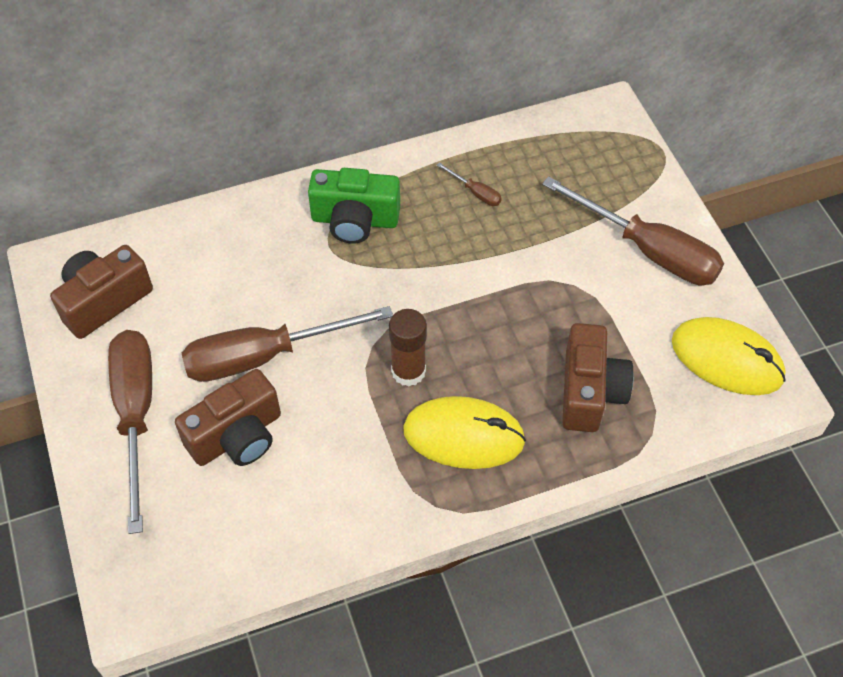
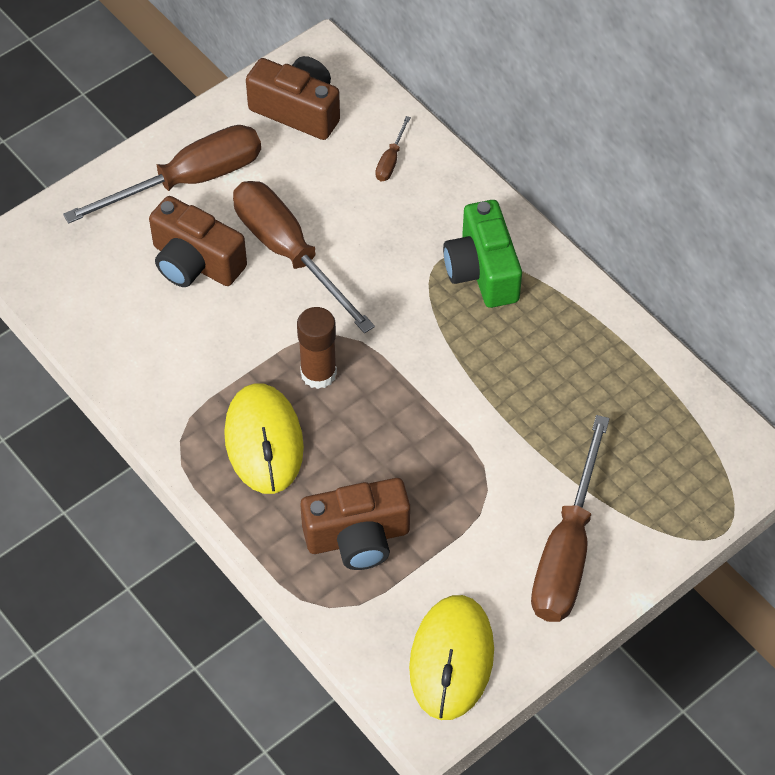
camera: 70 degrees right, 0 degrees up
(475, 192) = (570, 365): brown screwdriver -> brown screwdriver (390, 160)

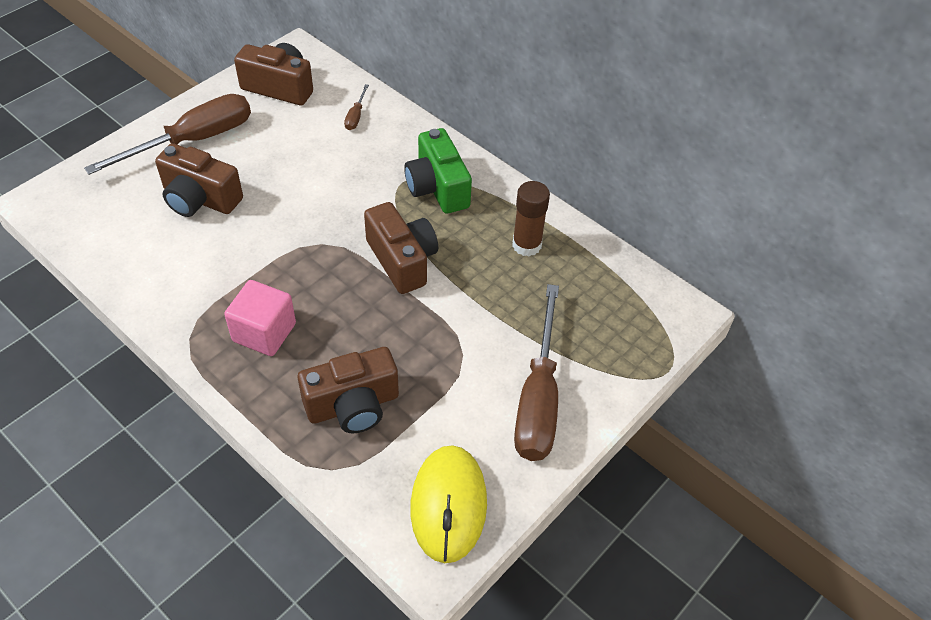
camera: 10 degrees left, 5 degrees down
(264, 441) = (264, 332): yellow mouse -> pink cube
(288, 252) = (278, 186): brown screwdriver -> none
(318, 373) = (308, 274): brown glue stick -> brown glue stick (526, 245)
(429, 365) = (402, 260): none -> brown camera

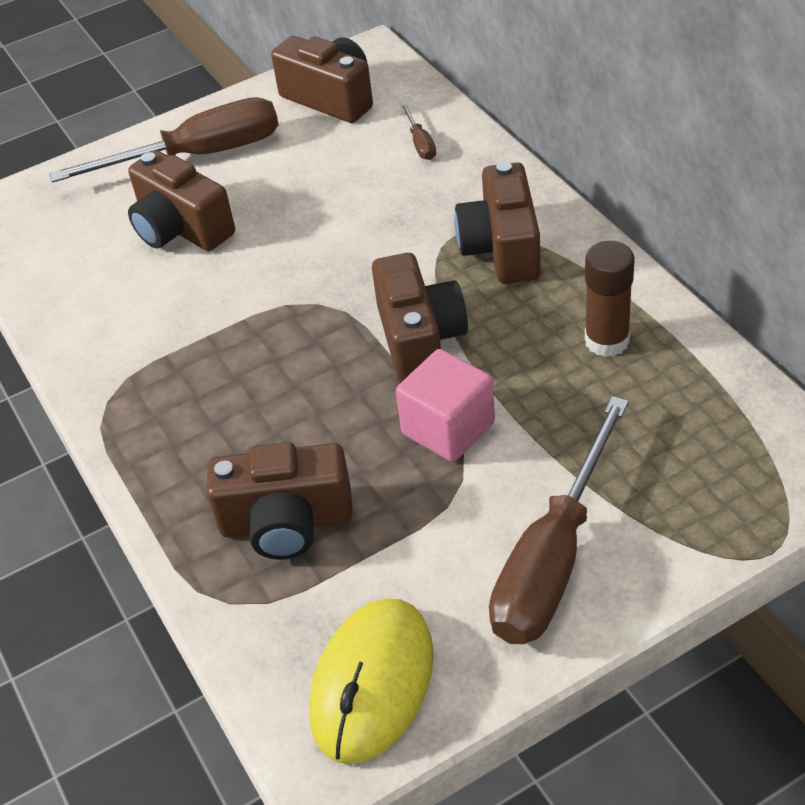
camera: 25 degrees right, 5 degrees down
(264, 332) = (203, 408): pink cube -> pink cube (448, 428)
(356, 116) = (420, 143): brown screwdriver -> brown screwdriver turned 45 degrees counterclockwise
(437, 187) = (502, 248): green camera -> brown camera

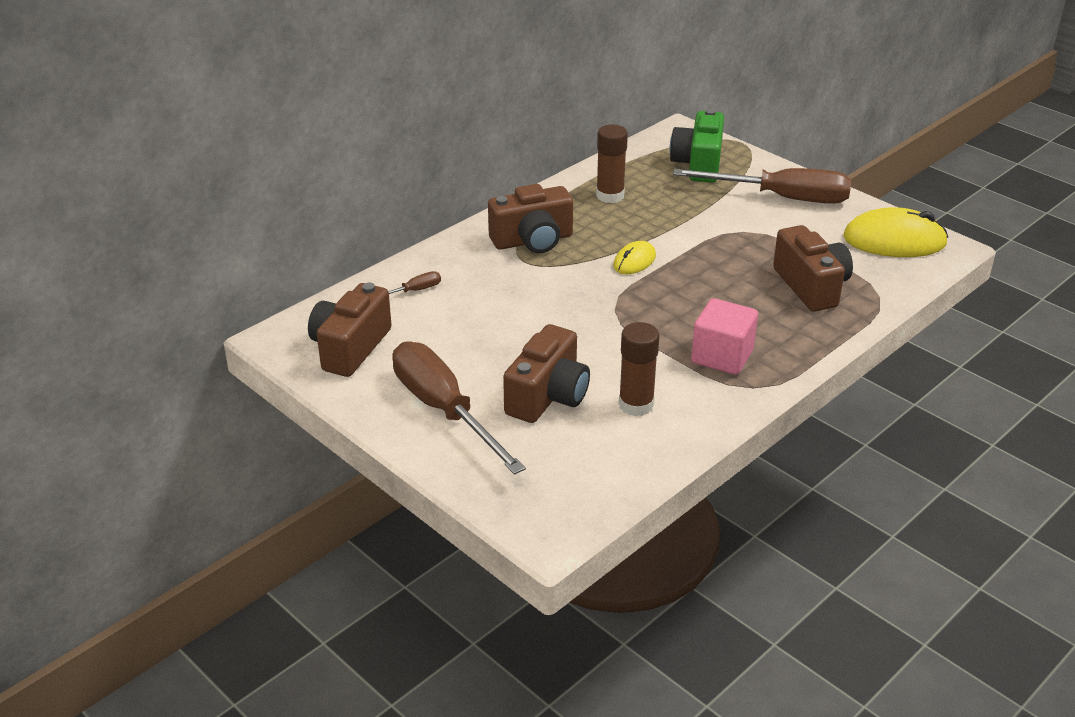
camera: 110 degrees left, 10 degrees down
(131, 294) = (636, 405): none -> brown glue stick
(419, 339) = (634, 261): brown camera -> yellow mouse
(448, 428) = (707, 240): pink cube -> pink cube (722, 356)
(693, 469) = (698, 164): none -> green camera

